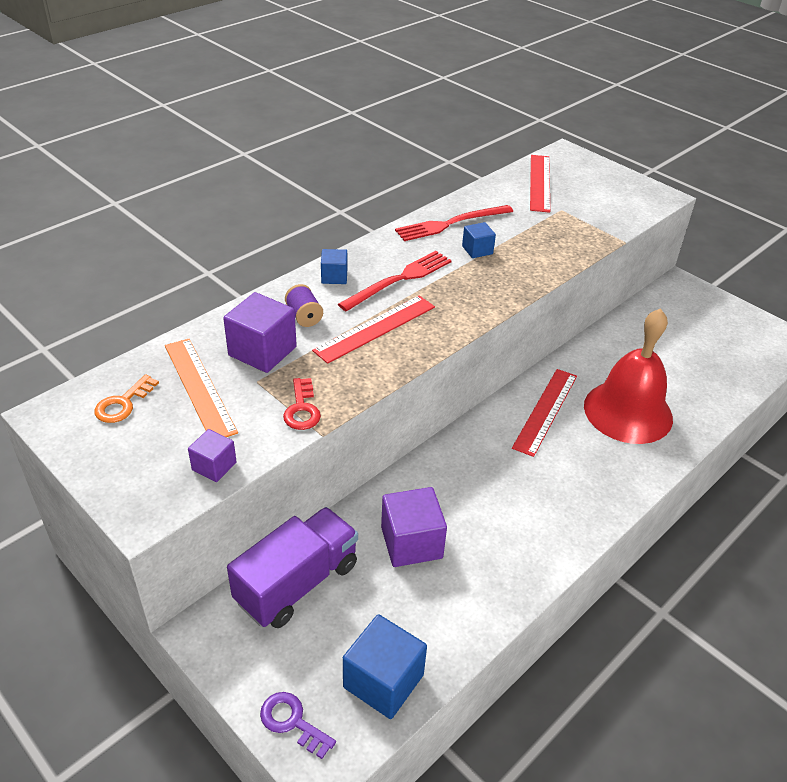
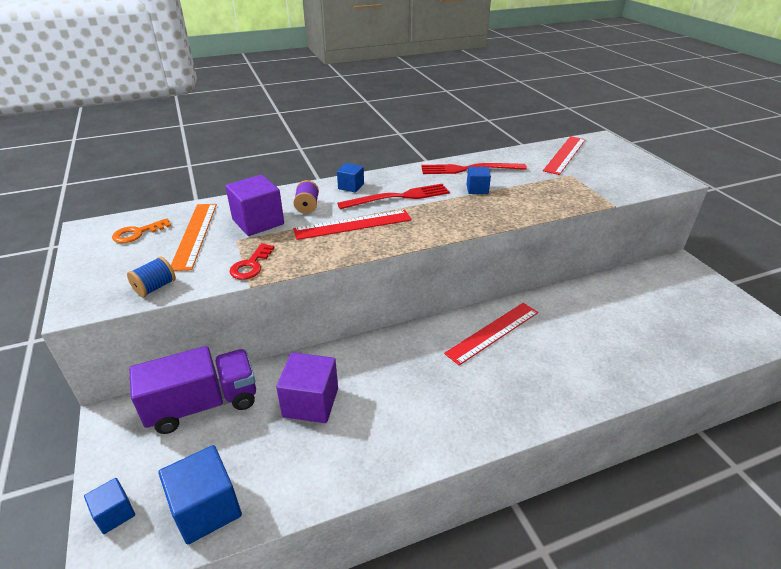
camera: 25 degrees right, 5 degrees down
(214, 466) = (155, 287): purple cube -> blue spool
(292, 722) = (115, 513): purple key -> blue cube
(628, 411) = (570, 352): red bell -> none

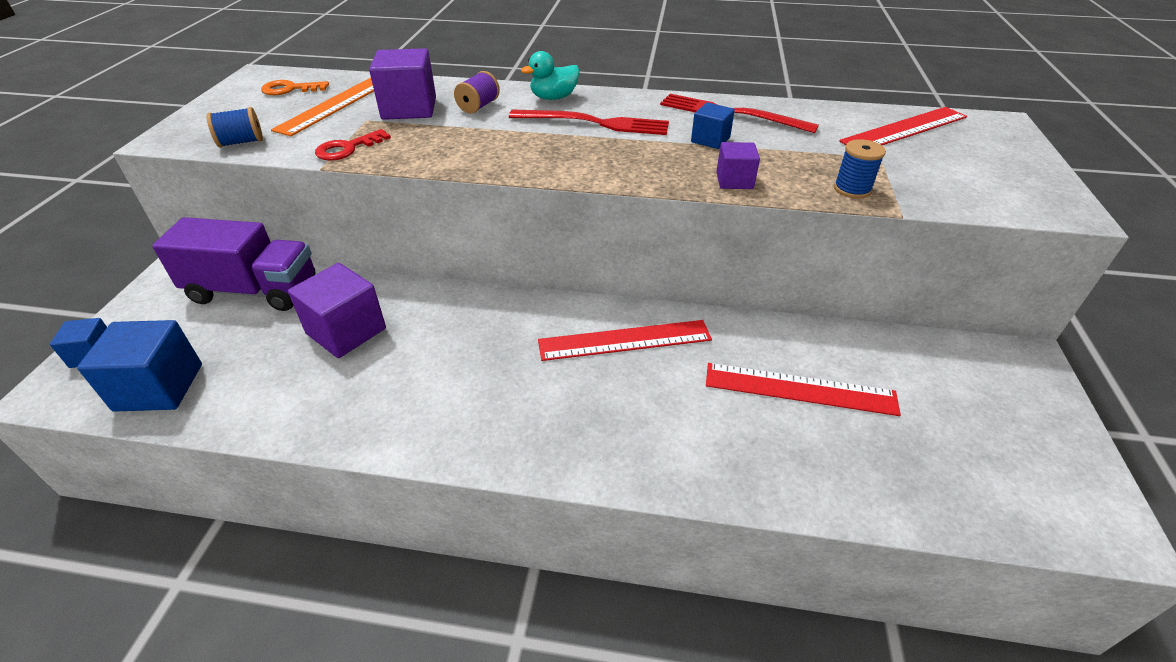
camera: 30 degrees right, 5 degrees up
(351, 186) = (554, 98): blue cube -> turquoise duck
(353, 224) = (503, 138): red ruler -> red ruler (800, 389)
(518, 211) = (734, 181): none -> purple cube
(578, 198) = (852, 189): none -> blue spool

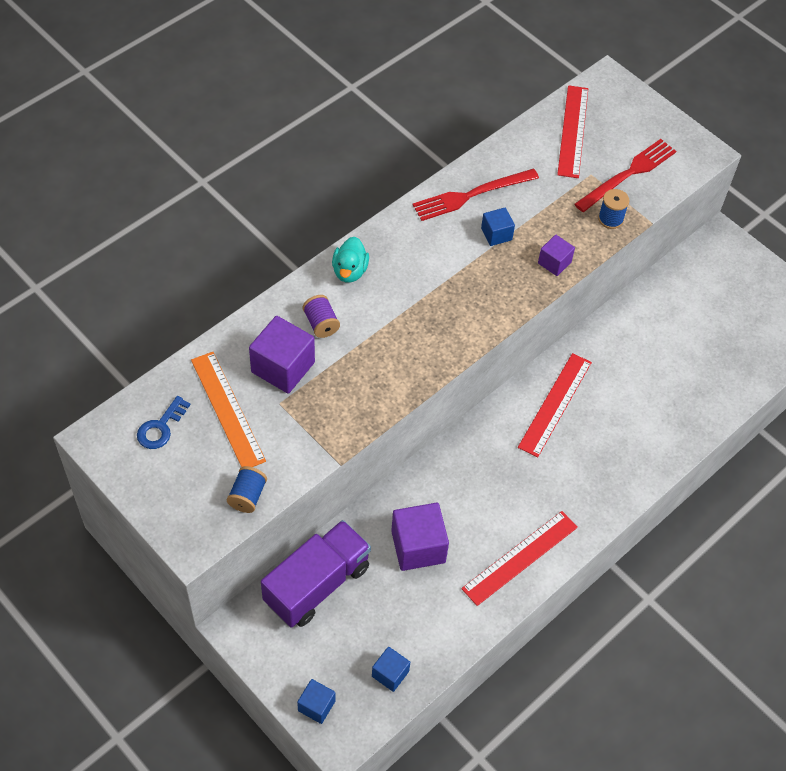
camera: 55 degrees left, 15 degrees up
(159, 387) = (390, 674): blue cube -> blue cube, size x0.56
(290, 89) = (161, 427): orange key -> blue key
(348, 148) = (322, 435): red key -> none
(595, 123) = (415, 275): red fork -> red fork (628, 174)
(800, 389) = (659, 354): red ruler -> red ruler (520, 557)

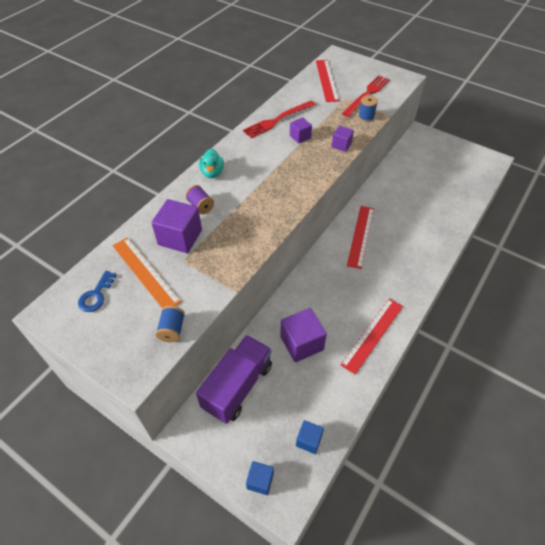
camera: 10 degrees left, 5 degrees down
(496, 234) = (300, 137): blue cube -> purple cube

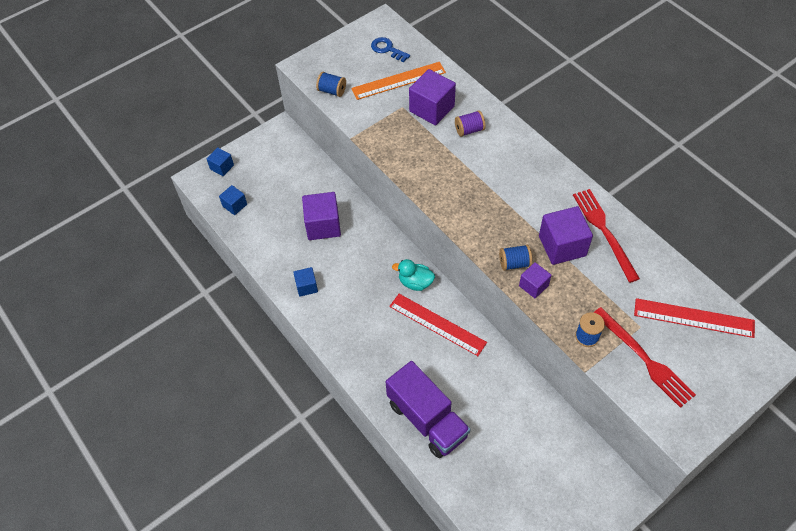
camera: 110 degrees right, 5 degrees up
(212, 173) = (518, 148): turquoise duck -> turquoise duck (415, 282)
(237, 386) = (303, 169): purple truck -> purple truck (427, 419)
(300, 137) = (562, 246): purple cube -> purple cube, size x1.78
(327, 157) = (514, 263): none -> blue spool
(372, 334) = (306, 286): red ruler -> blue cube

